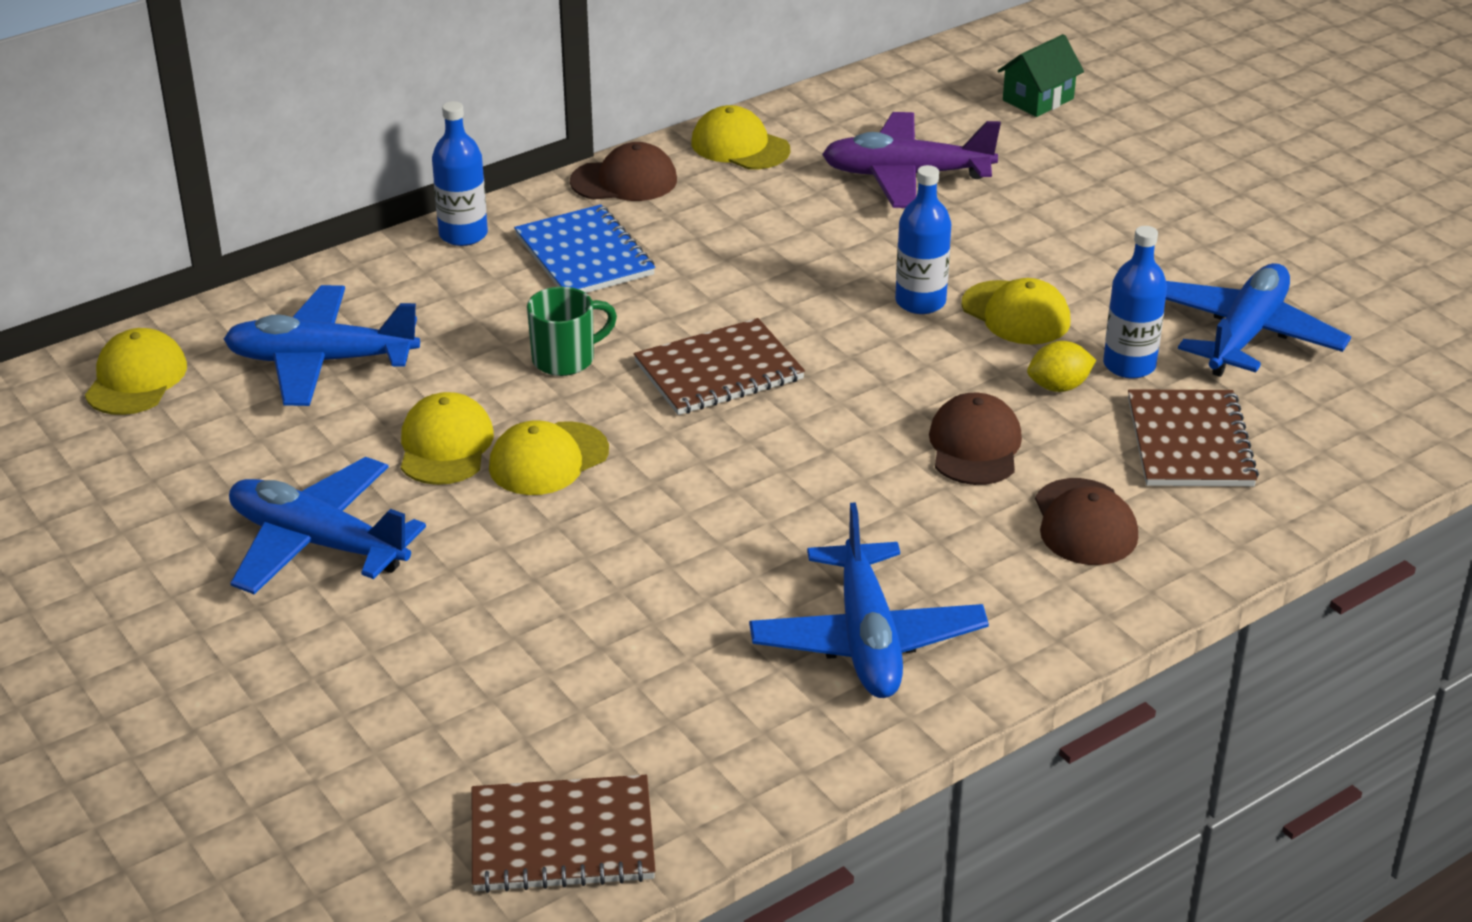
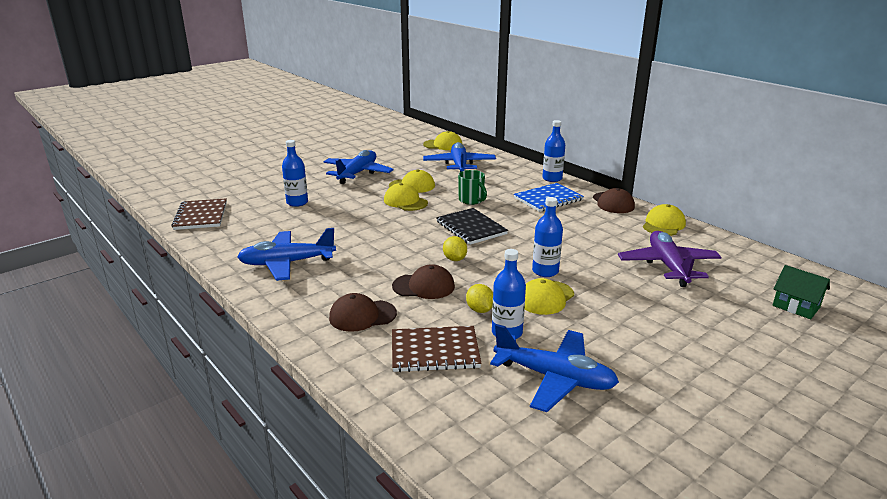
camera: 85 degrees right, 10 degrees down
(508, 649) = (297, 202): none -> blue bottle
(718, 371) = (471, 228): brown notebook -> black notebook
(864, 402) = (454, 259): none -> yellow lemon

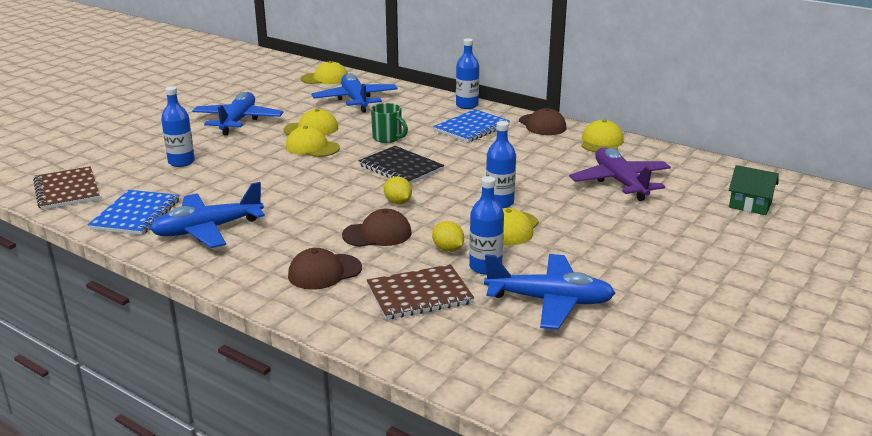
camera: 15 degrees left, 0 degrees up
(239, 242) = (136, 214): none -> blue notebook

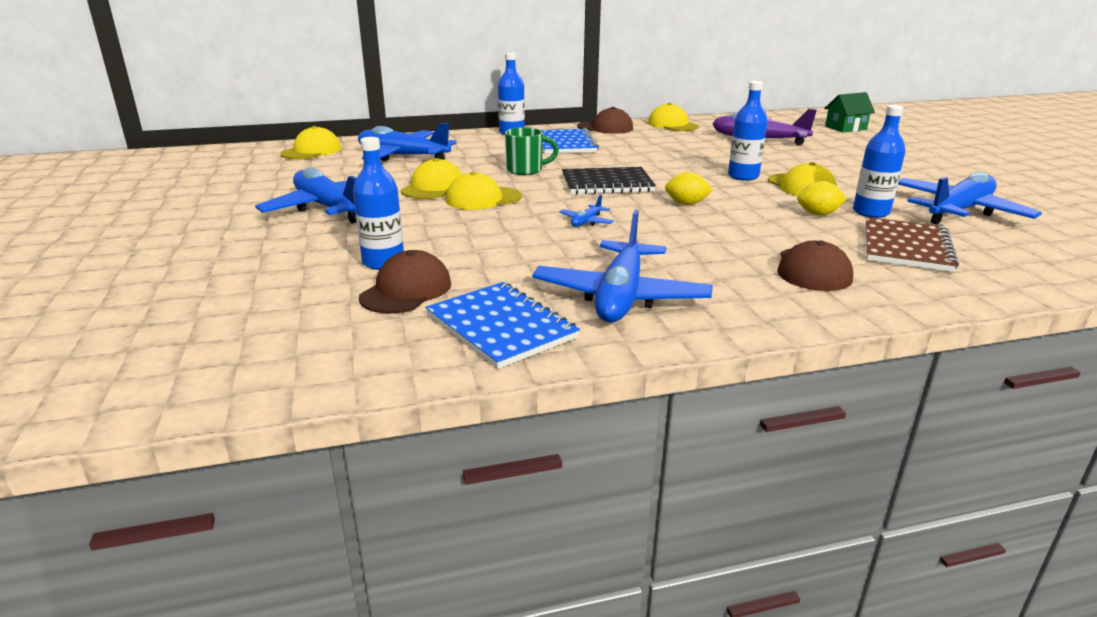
camera: 50 degrees left, 0 degrees up
(67, 190) = (318, 355): brown notebook -> none
(314, 185) = (586, 222): none -> blue plane
(377, 234) = (749, 228): brown cap -> brown cap (406, 290)

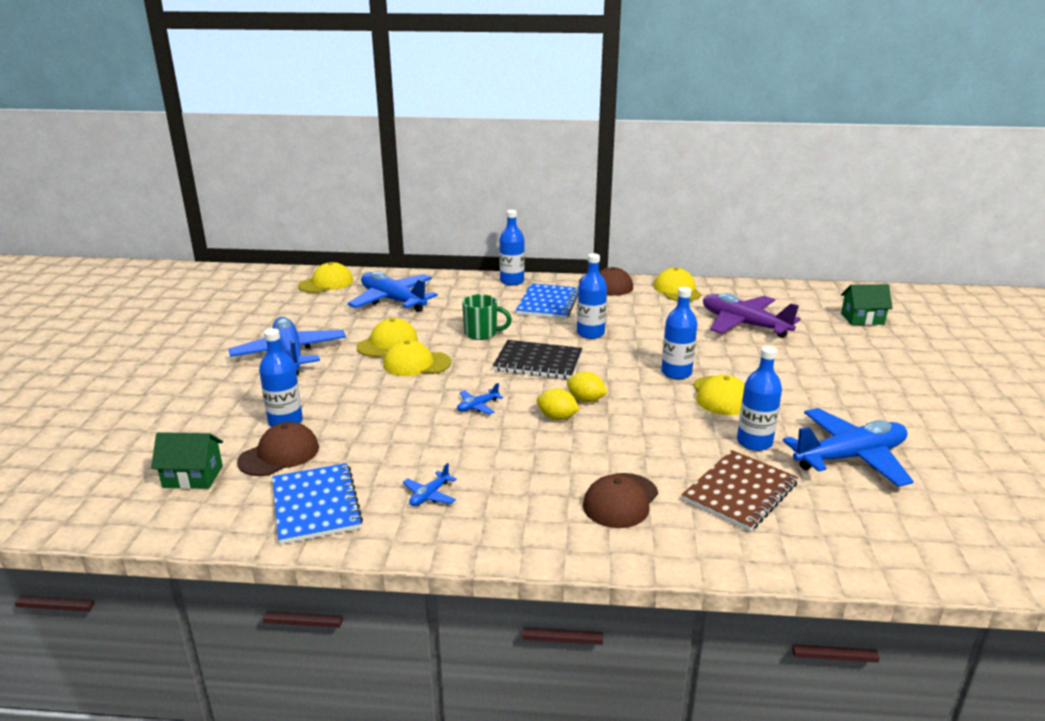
camera: 20 degrees right, 0 degrees up
(314, 327) = (193, 477): none -> green house
(620, 297) = (429, 495): blue plane -> blue plane, size x0.42
(631, 159) = (590, 333): none -> blue bottle
(818, 214) = (698, 435): yellow lemon -> yellow lemon (557, 418)

